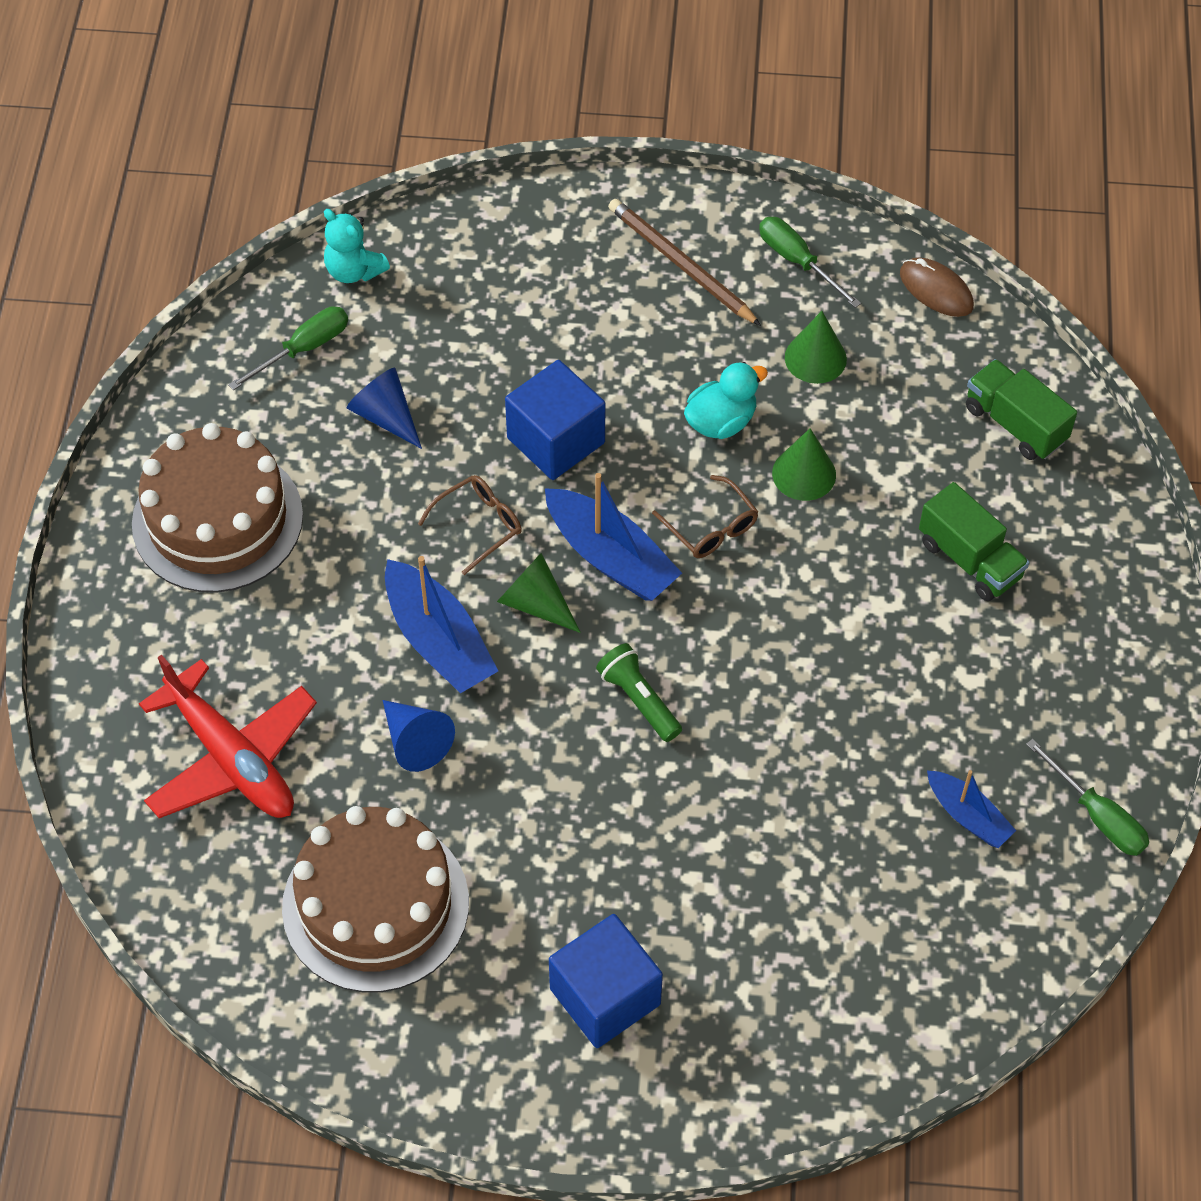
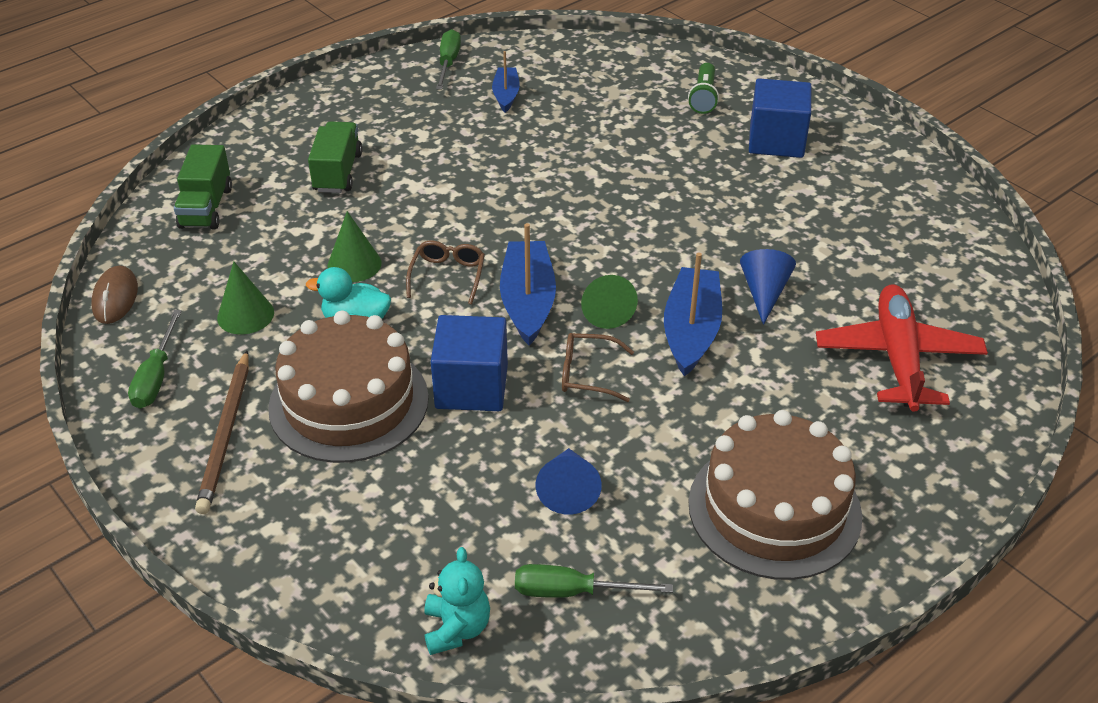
camera: 135 degrees left, 15 degrees down
(375, 905) = (868, 239): brown cake -> brown cake (349, 402)
(638, 700) = (605, 230): green flashlight -> green flashlight (704, 97)

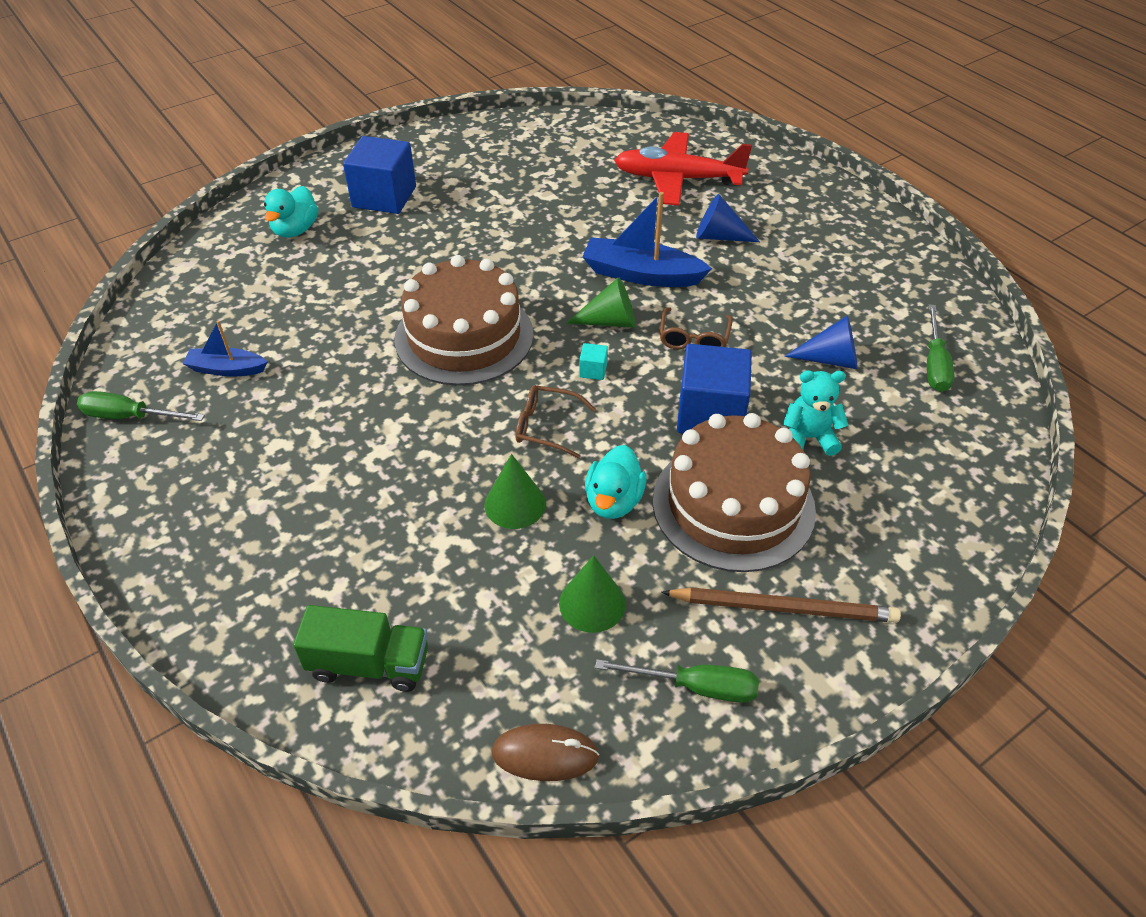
camera: 85 degrees left, 5 degrees up
(338, 172) = (333, 523): green truck -> none
(456, 628) = (985, 431): turquoise teddy bear -> turquoise teddy bear (808, 438)
(528, 301) = (593, 370): blue boat -> turquoise cube
(704, 97) = (295, 230): green flashlight -> turquoise duck
(764, 293) = (596, 230): blue cone -> blue cone (719, 236)
(774, 509) = (836, 256): brown cake -> brown cake (464, 336)

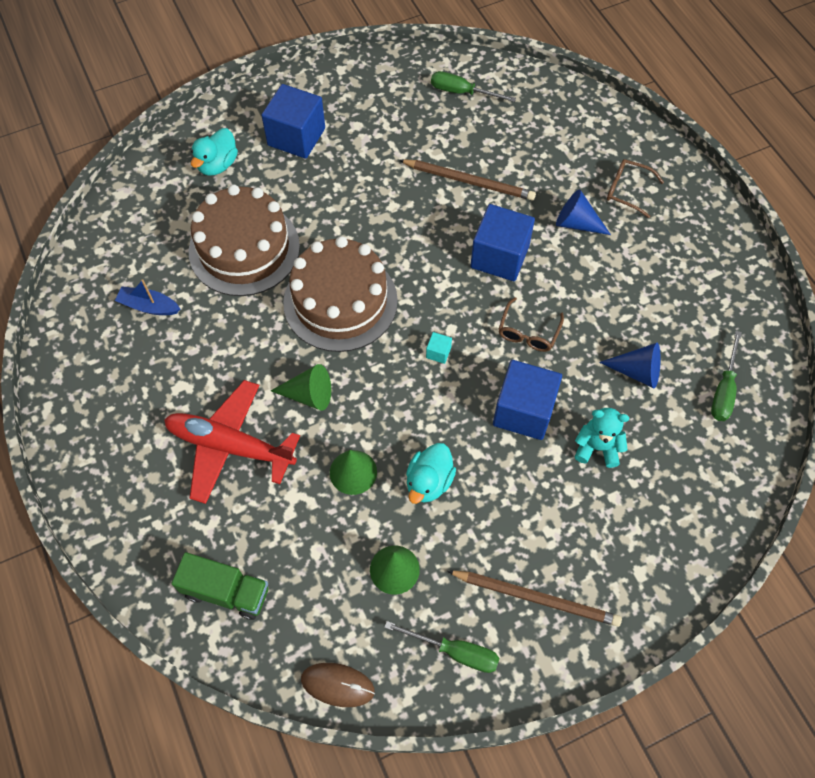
camera: 10 degrees right, 15 degrees up
(130, 417) = (72, 342): green screwdriver -> green screwdriver (462, 92)
(546, 427) = (390, 403): brown glasses -> brown glasses (627, 191)
(589, 214) = (469, 181): none -> brown pencil
(610, 321) = (462, 303): green cone -> green cone (308, 395)
(641, 274) = (499, 256): blue boat -> blue cube
(677, 179) = (555, 151): red plane -> red plane (230, 446)
(733, 505) = (521, 500): brown cake -> brown cake (244, 249)

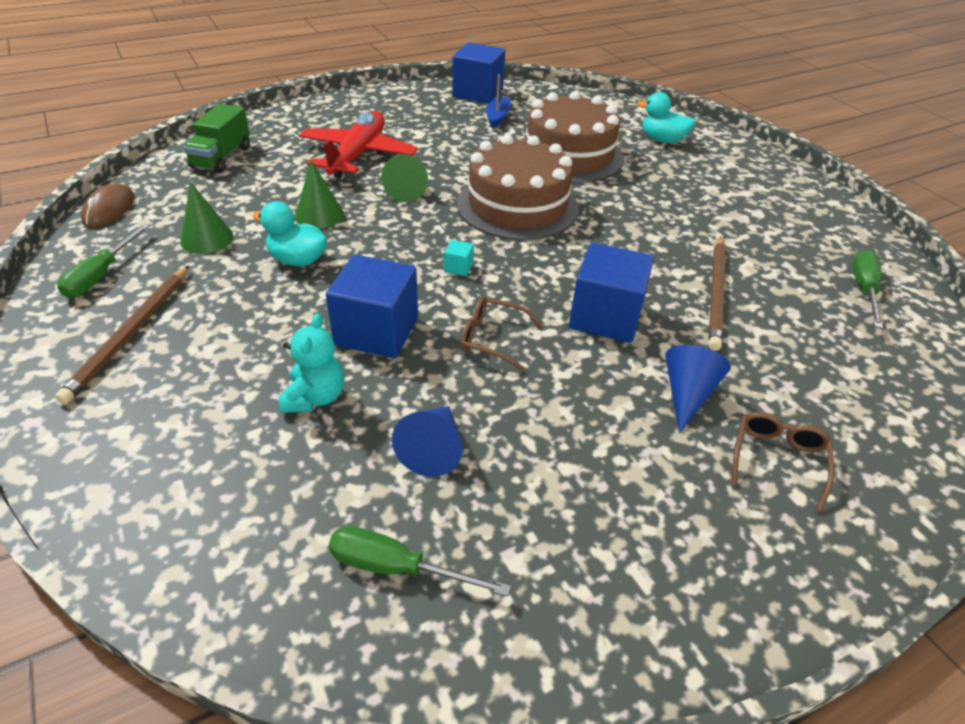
camera: 85 degrees right, 20 degrees down
(296, 137) = (719, 178): blue cube -> blue cube (478, 93)

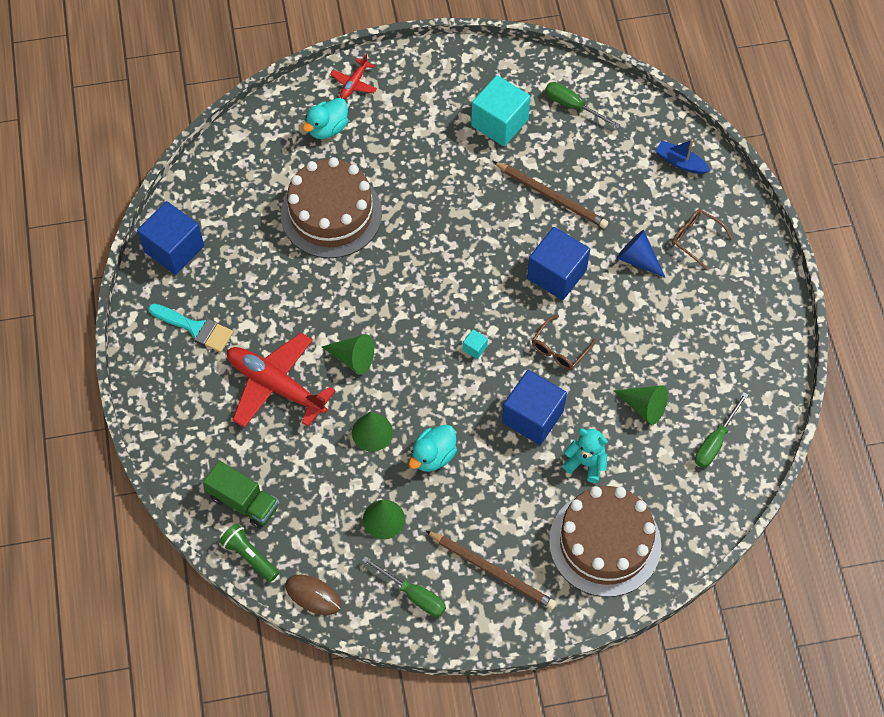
camera: 70 degrees left, 20 degrees up
(160, 169) = (249, 556): none -> green flashlight
(403, 112) = (195, 328): none -> turquoise brush
(433, 449) = (644, 407): blue cone -> green cone
(497, 117) = (236, 247): blue boat -> blue boat (680, 162)
(517, 206) = (402, 282): brown cake -> brown cake (605, 543)
(726, 145) = (354, 83): none -> red plane
(777, 237) = (499, 123): none -> turquoise cube

